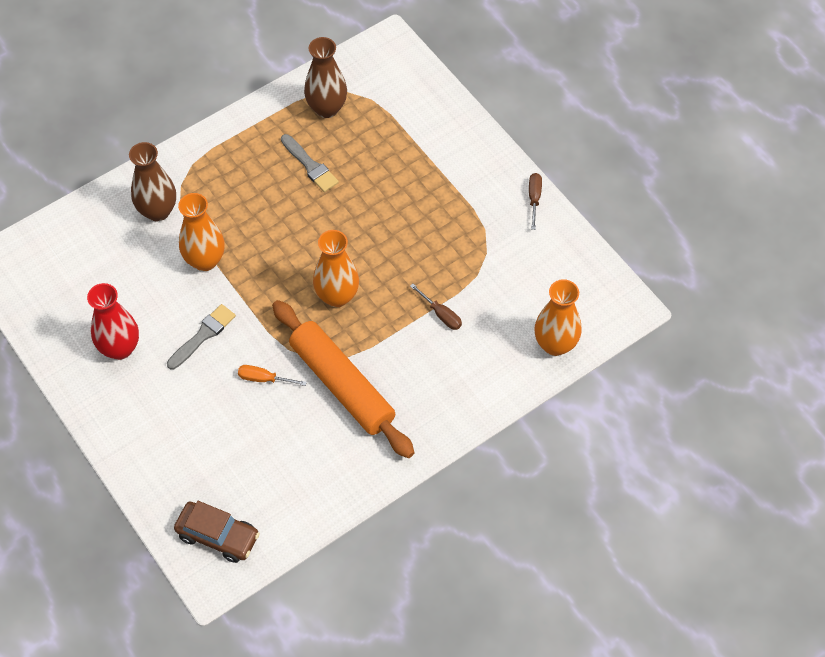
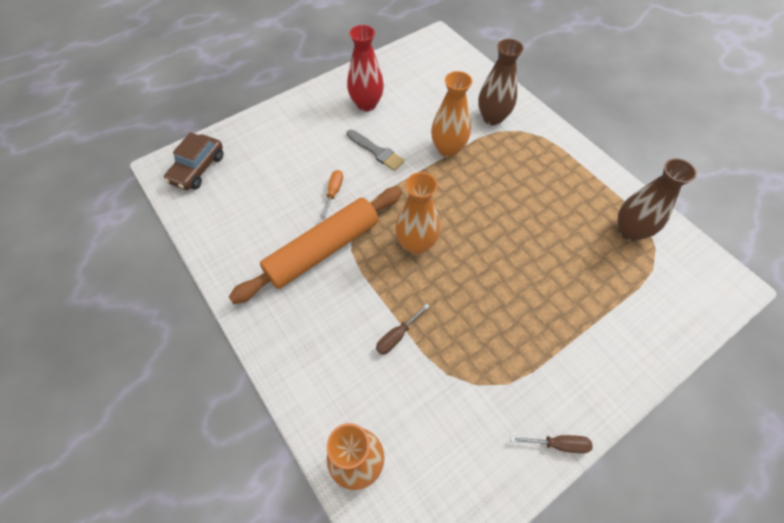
camera: 90 degrees right, 0 degrees up
(310, 166) = (558, 219): grey brush -> none

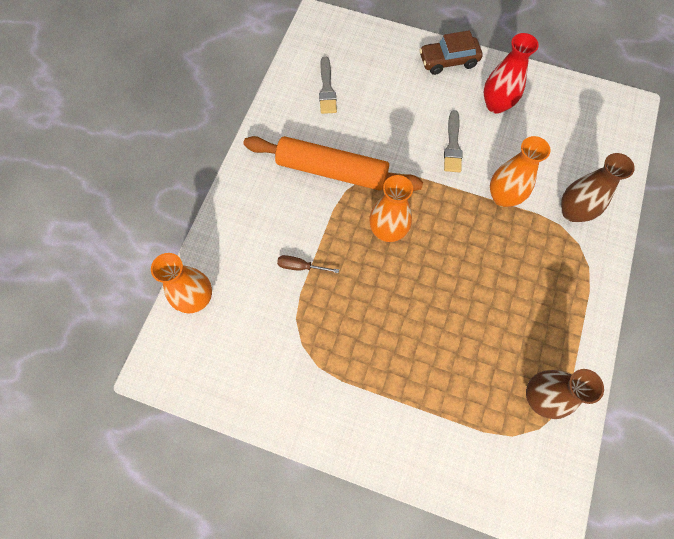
camera: 55 degrees right, 10 degrees up
(198, 169) = (333, 41): brown car -> brown car (448, 61)
(239, 203) = (327, 89): none -> grey brush
(333, 192) = (387, 142): orange screwdriver -> none
(559, 444) = (296, 428): brown screwdriver -> none

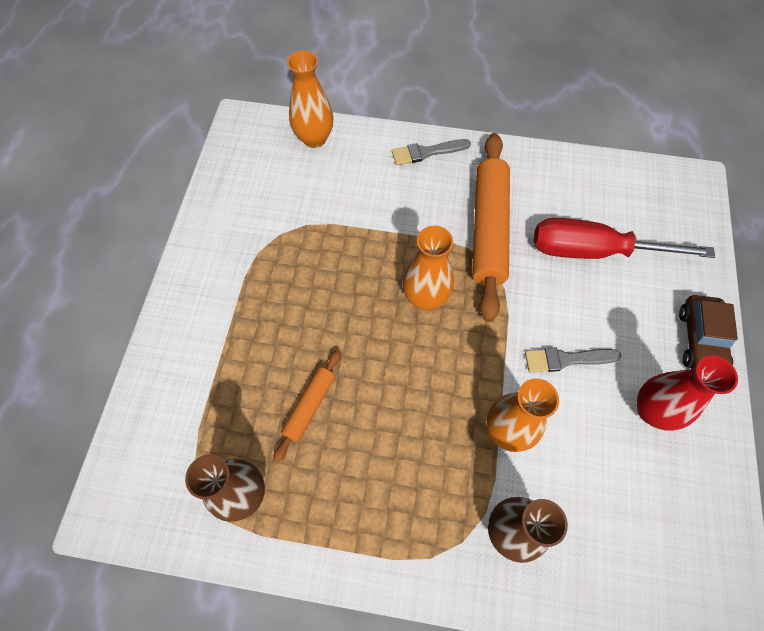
camera: 80 degrees right, 5 degrees down
(300, 266) = (364, 218): brown screwdriver -> none
(327, 89) = (598, 207): grey brush -> grey brush (427, 152)
(365, 103) = (592, 251): none -> red screwdriver
(448, 61) = (700, 341): brown car -> brown car turned 150 degrees counterclockwise
(472, 336) = (309, 406): none -> orange rolling pin

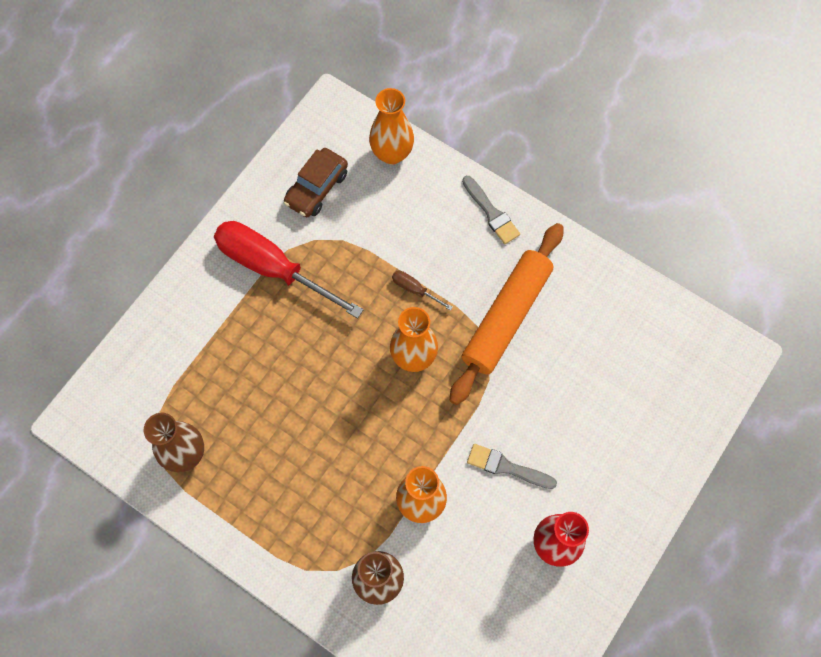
camera: 25 degrees right, 5 degrees up
(309, 406) = (269, 407): orange rolling pin -> none
(394, 239) = (414, 289): none -> brown screwdriver
(427, 152) = (491, 213): grey brush -> grey brush turned 135 degrees counterclockwise
(592, 251) = (592, 380): red screwdriver -> red screwdriver (272, 267)
(700, 341) = (638, 506): brown car -> brown car (317, 188)

